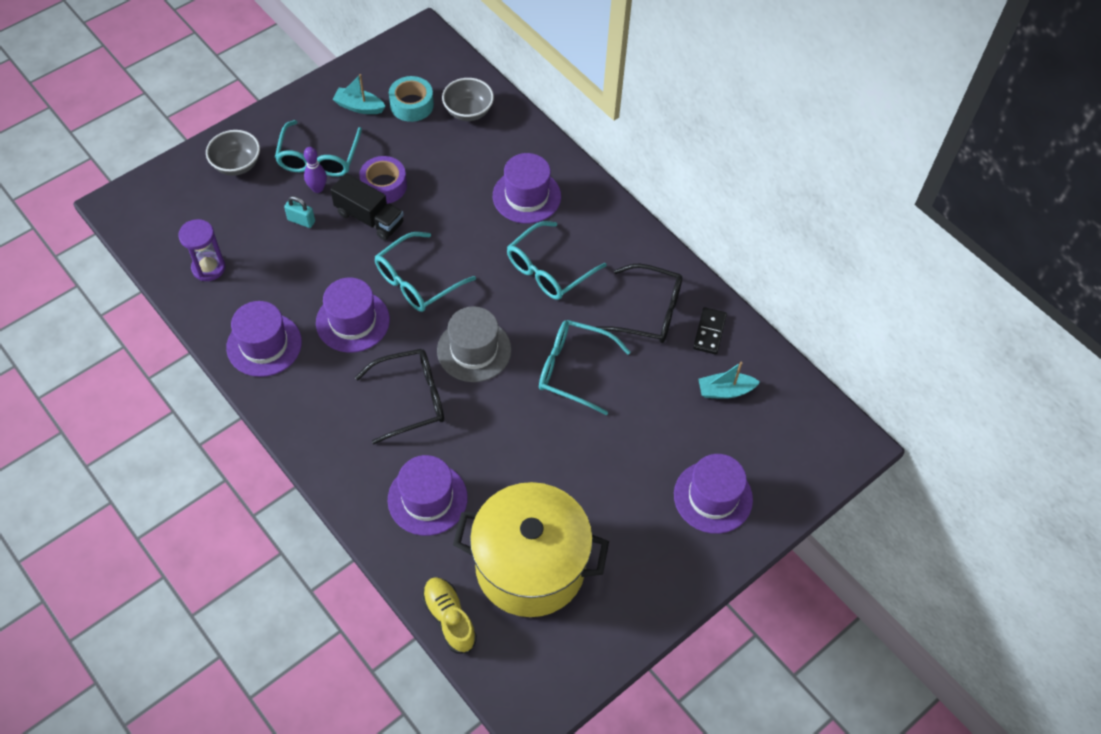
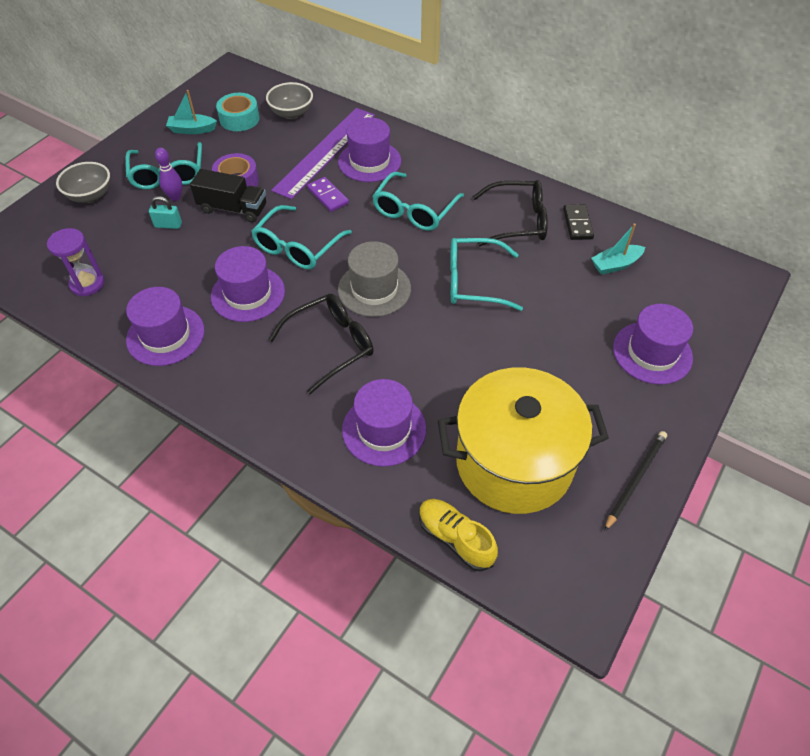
camera: 15 degrees left, 5 degrees down
(468, 228) = (327, 196): none -> purple domino
(486, 171) = (325, 151): none -> purple ruler
(633, 615) = (635, 479): none -> black pencil

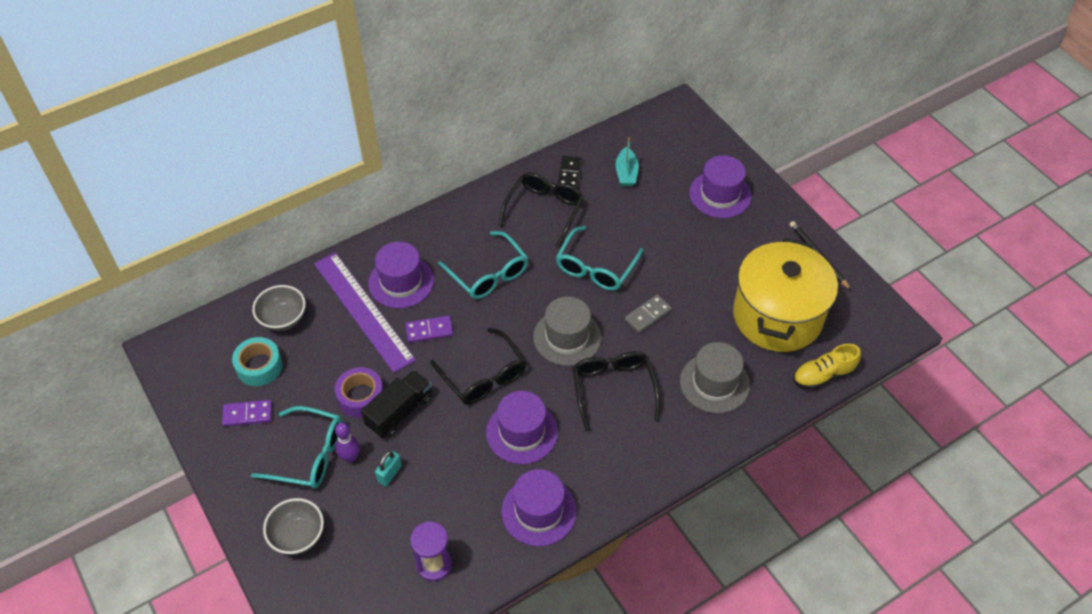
camera: 65 degrees left, 0 degrees up
(192, 130) = (247, 414): turquoise boat -> purple domino
(297, 247) = (483, 376): turquoise glasses -> black glasses
(384, 429) = (714, 383): purple hat -> grey hat
(440, 342) = (647, 315): none -> grey domino
(577, 224) = (570, 174): black domino -> black domino turned 75 degrees clockwise

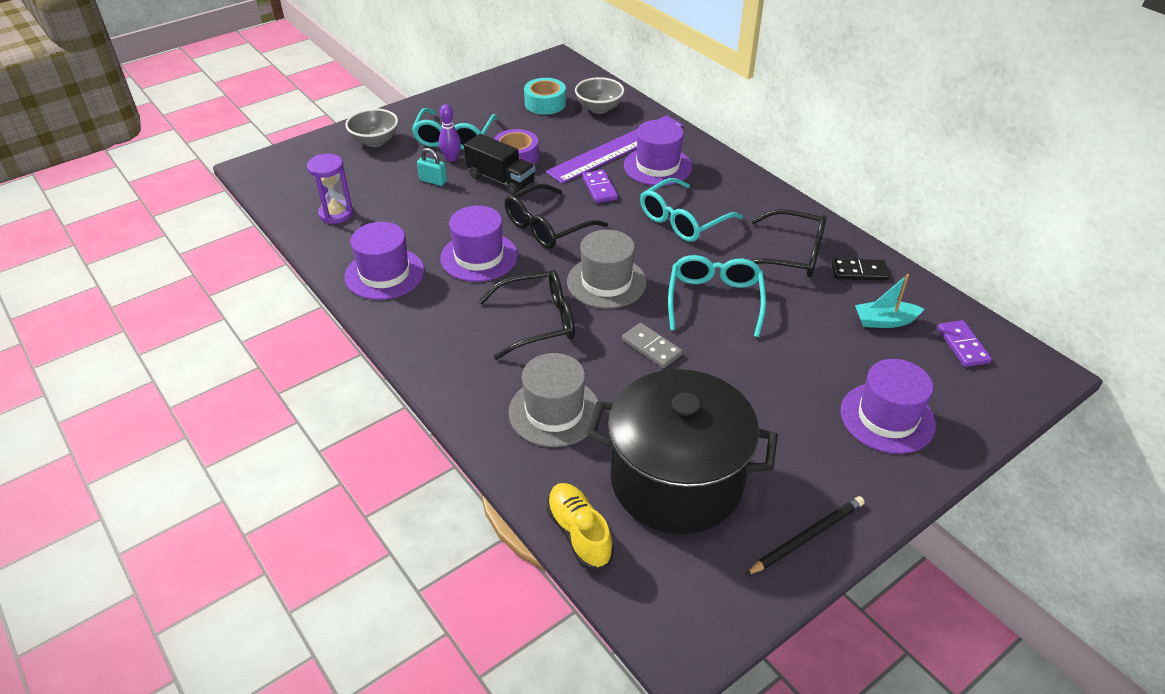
camera: 85 degrees right, 10 degrees down
(247, 414) = (495, 104): purple domino -> purple domino (963, 345)
(596, 268) = (715, 300): turquoise glasses -> turquoise glasses turned 75 degrees clockwise
(777, 316) = (676, 481): yellow pot -> black pot

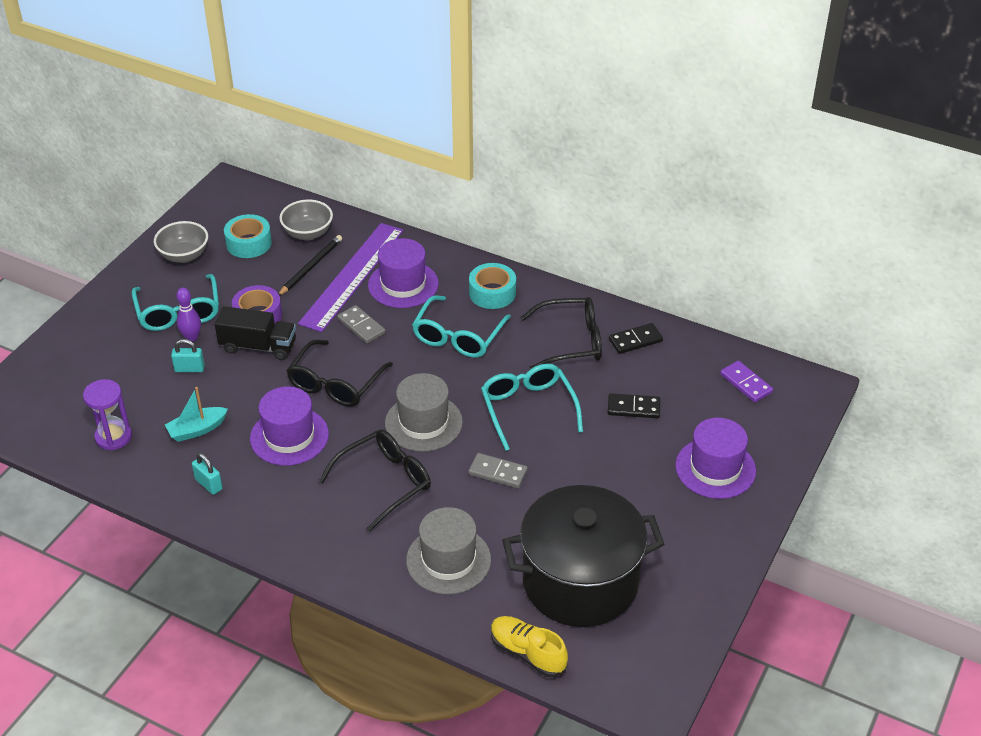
camera: 25 degrees left, 0 degrees up
(375, 141) = (96, 341): grey bowl -> grey bowl (184, 256)
(384, 274) = (208, 484): purple hat -> turquoise padlock
(599, 188) = (361, 326): purple domino -> grey domino
(736, 194) = (492, 293): none -> turquoise tape
(807, 537) = (699, 588): black pencil -> black pencil (311, 267)
(825, 332) = (633, 408): none -> black domino
(884, 321) = (676, 381): turquoise boat -> turquoise boat (197, 430)

